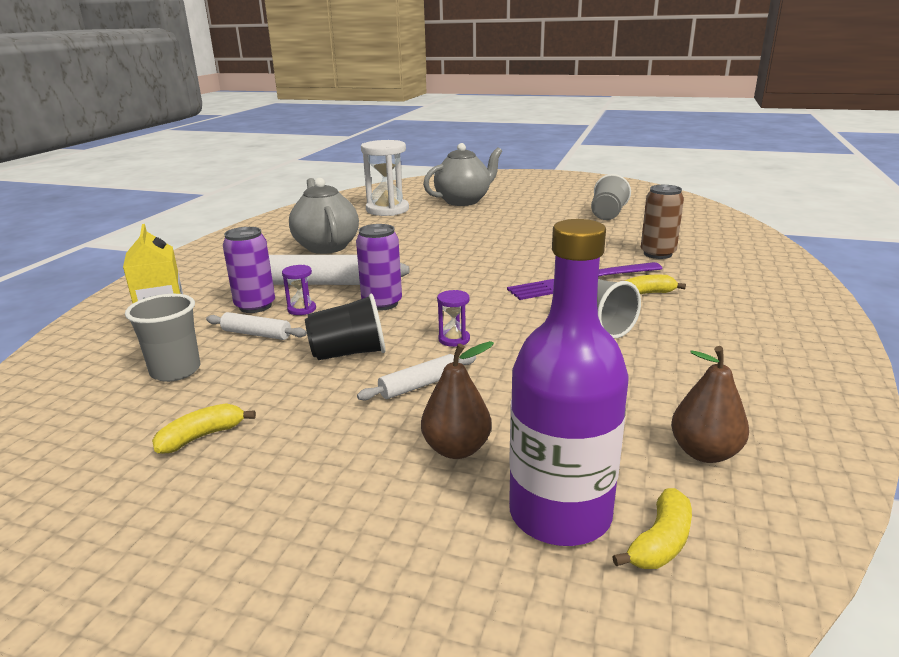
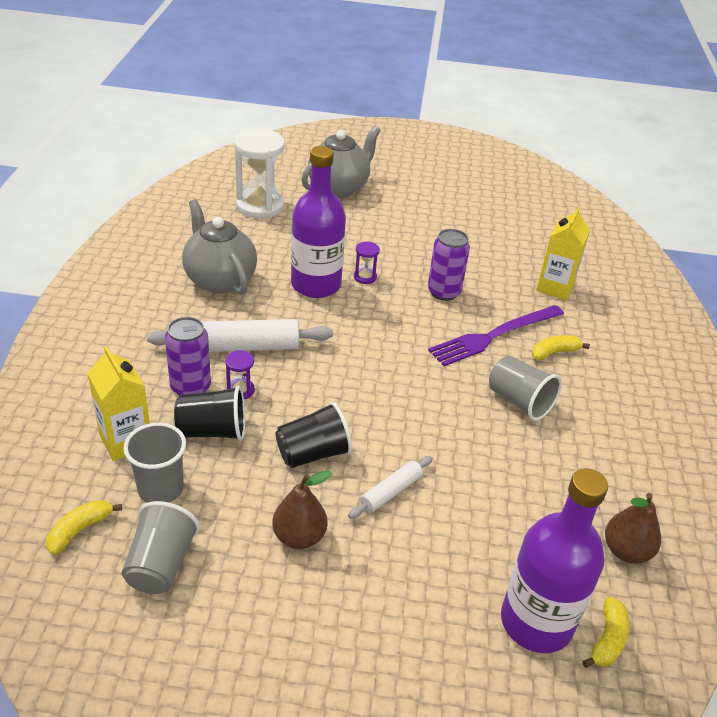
camera: 15 degrees left, 15 degrees up
(202, 437) = (230, 570): yellow banana -> yellow banana (80, 530)
(256, 334) = (213, 431): white rolling pin -> black cup
(382, 303) = (316, 378): purple can -> purple can (444, 292)
(413, 250) = (316, 285): none -> purple bottle
(454, 339) = (401, 428): purple hourglass -> purple hourglass (365, 277)
(456, 449) = (444, 564): brown pear -> brown pear (299, 537)
(607, 214) = (496, 215): grey cup -> grey cup (161, 564)
(657, 254) = (555, 287): brown can -> yellow carton

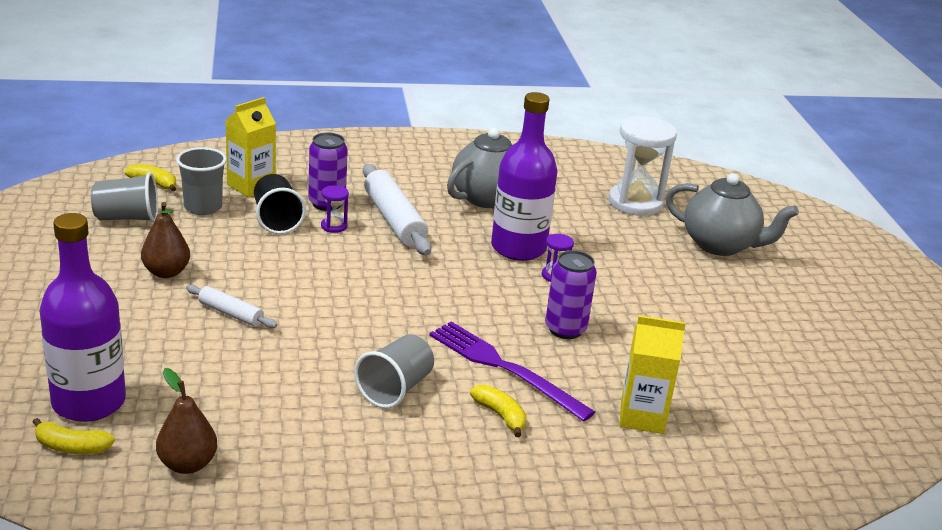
camera: 75 degrees right, 10 degrees down
(313, 453) = (266, 269): black cup -> none

